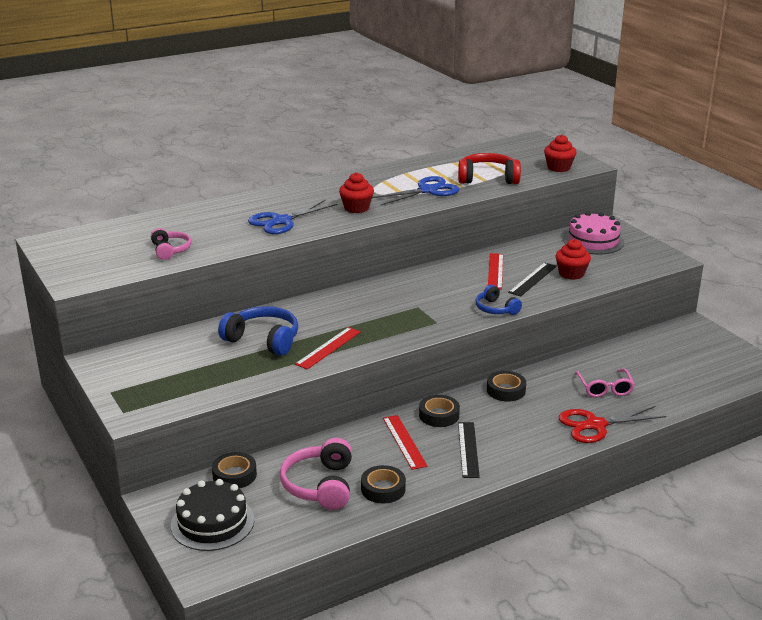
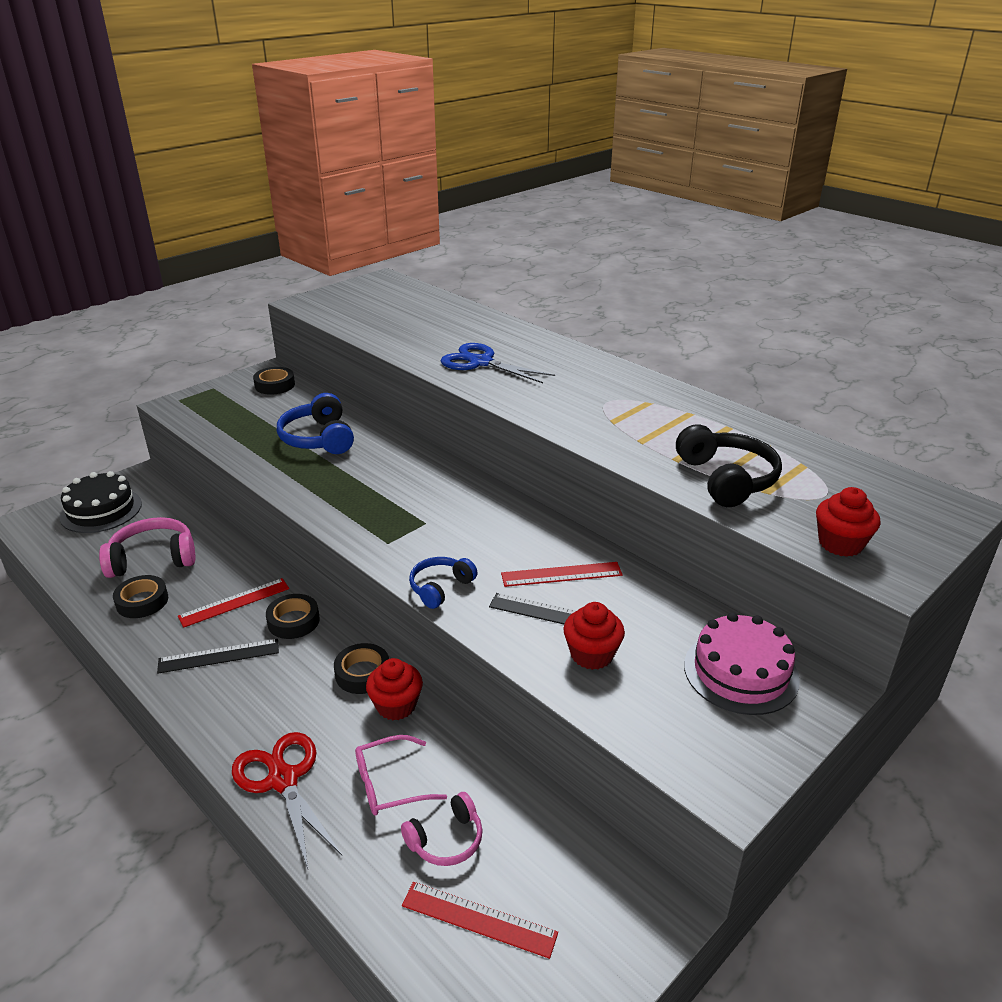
camera: 75 degrees right, 5 degrees up
(170, 250) = (383, 325): pink headphones -> pink headphones (446, 840)
(234, 475) = (175, 506): black tape -> black tape (275, 385)
(263, 340) = (318, 438): blue headphones -> blue headphones turned 150 degrees clockwise
(328, 348) = (308, 478): red ruler -> red ruler (478, 919)
(356, 208) = (545, 398): red cupcake -> red cupcake (396, 705)
(428, 190) = (640, 437): blue scissors -> none
(488, 178) = (726, 479): red headphones -> black headphones

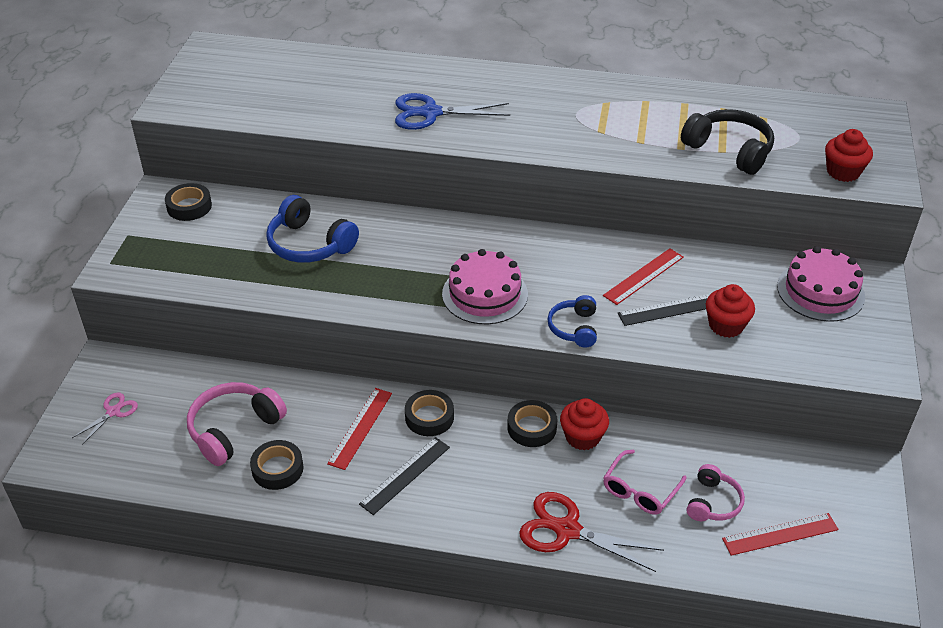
camera: 35 degrees left, 10 degrees up
(101, 510) = (113, 412): black cake -> pink scissors
(400, 527) = (485, 294): none -> pink cake

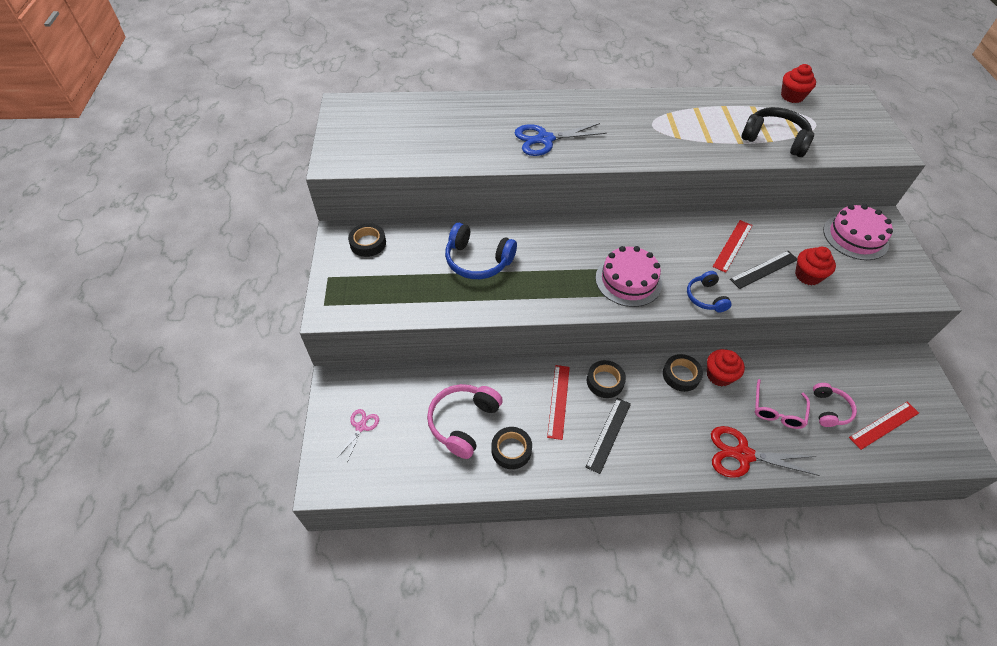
camera: 15 degrees left, 10 degrees up
(843, 172) = (859, 145): red cupcake -> red cupcake (792, 96)

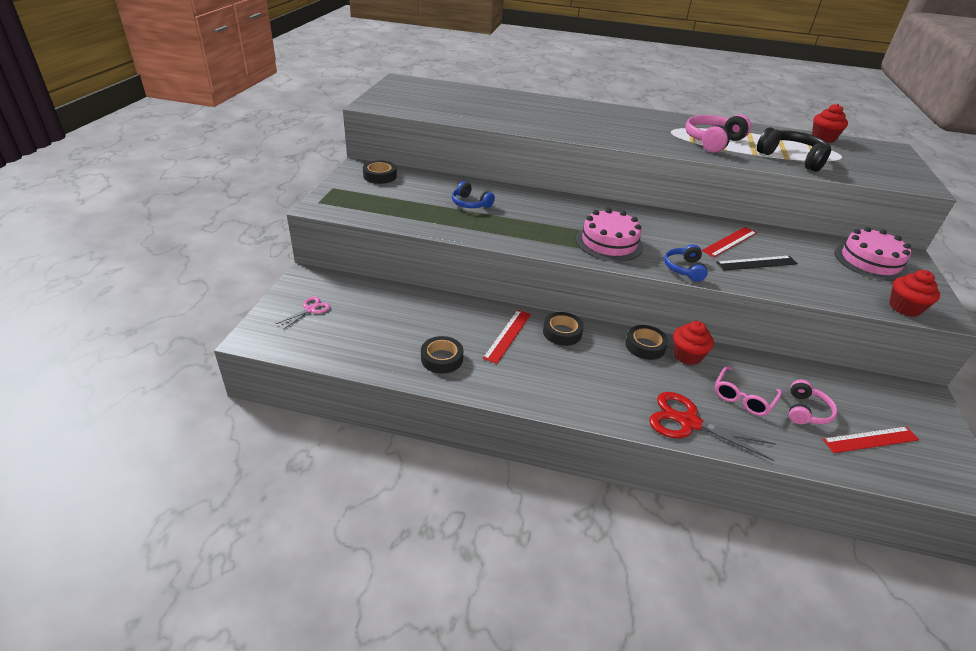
camera: 15 degrees right, 15 degrees down
(463, 422) = (406, 329): pink headphones -> pink headphones (712, 141)
(477, 260) = (470, 203): blue headphones -> blue headphones, size x0.62
(545, 139) = (563, 122): blue scissors -> none
(608, 434) = (547, 371): black ruler -> none
(807, 275) = (804, 276): red cupcake -> red cupcake (904, 308)

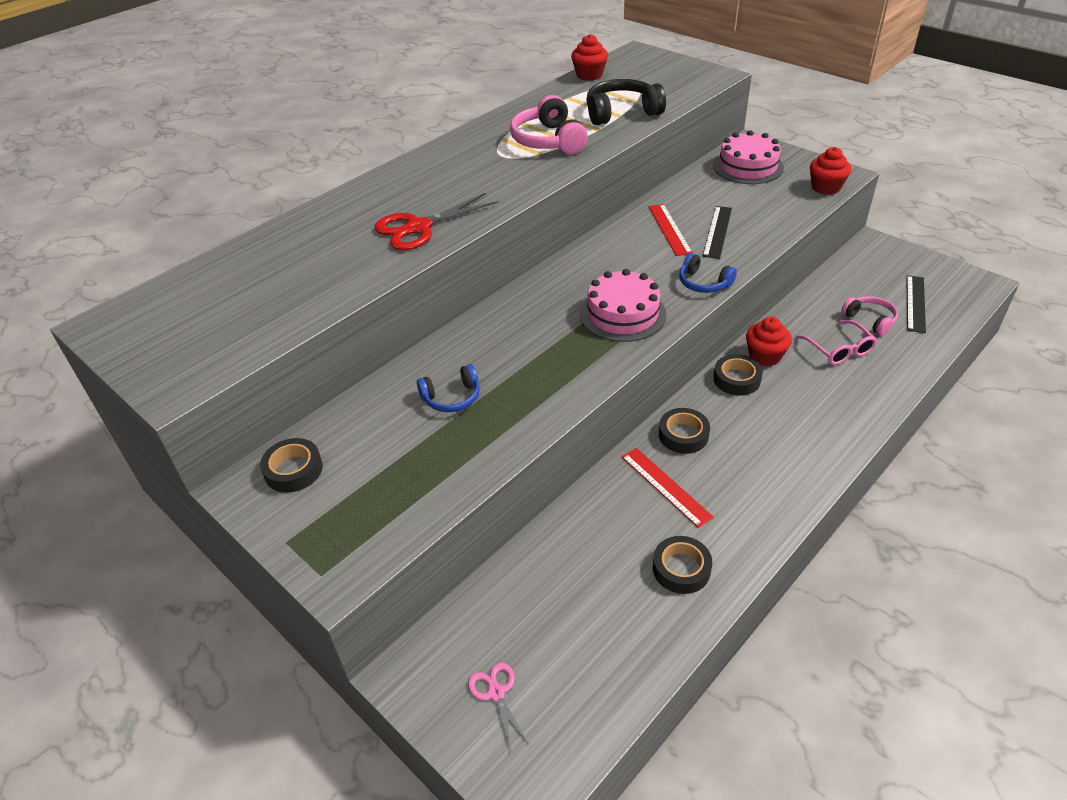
camera: 55 degrees left, 5 degrees up
(688, 422) = (861, 404): red scissors -> red scissors (418, 228)
(870, 439) = (915, 303): red ruler -> black ruler

